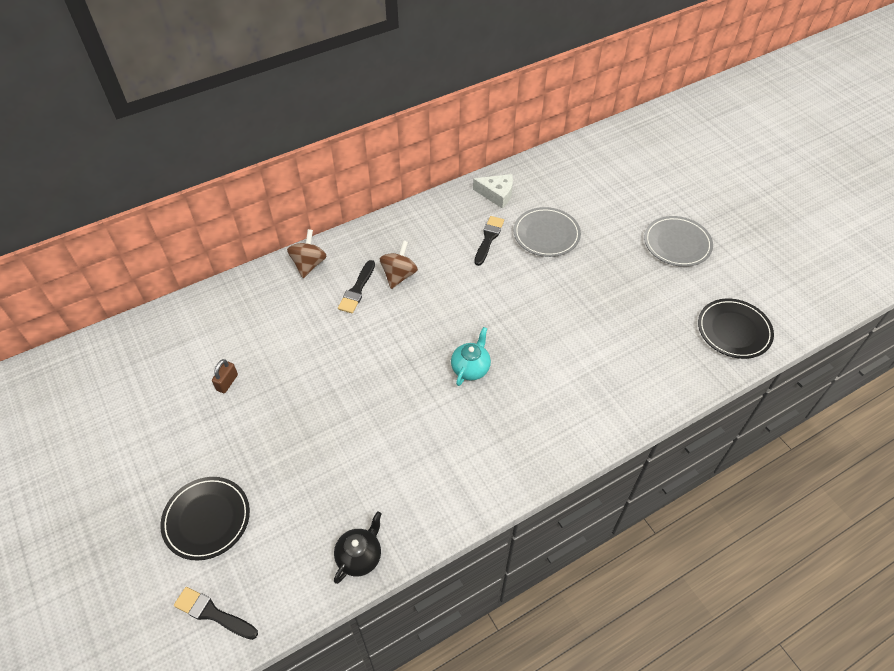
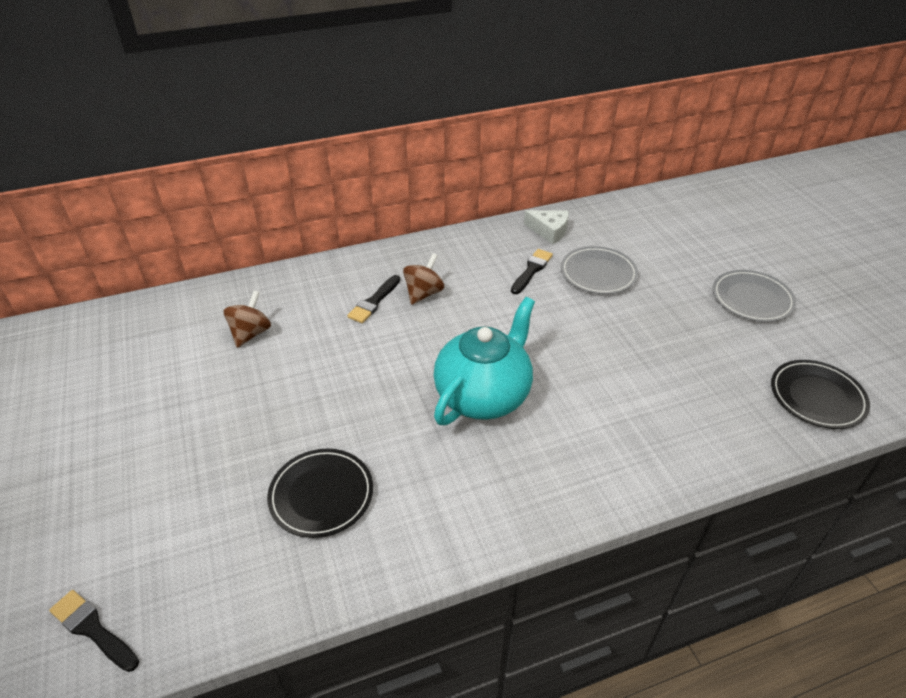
camera: 10 degrees right, 10 degrees down
(207, 519) = (128, 515): black plate -> black plate (321, 495)
(227, 382) = (204, 373): brown padlock -> none
(309, 264) = (329, 272): brown spinning top -> brown spinning top (251, 333)
(360, 556) = (295, 590): black teapot -> none
(471, 368) = (484, 395): turquoise teapot -> turquoise teapot, size x2.03

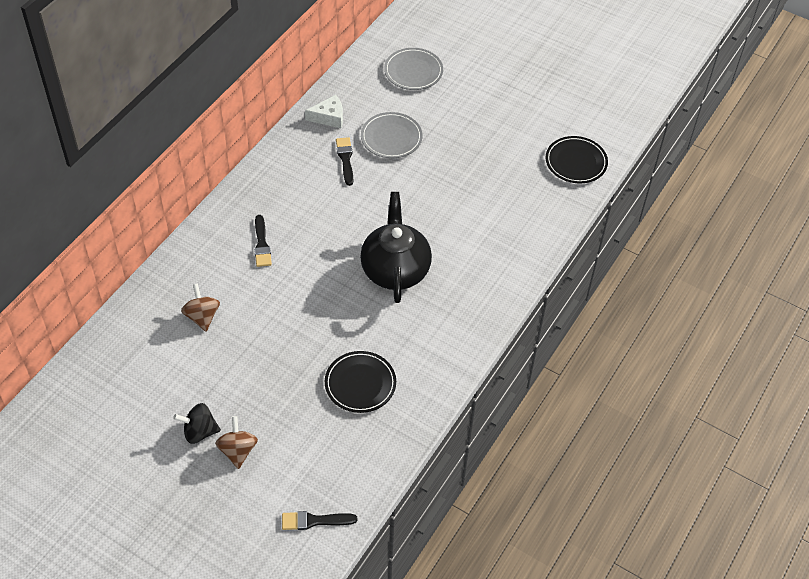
camera: 40 degrees left, 10 degrees up
(118, 438) = (199, 432): none -> black spinning top
(423, 293) = (289, 219): brown spinning top -> brown spinning top (238, 450)
(484, 395) = (395, 269): turquoise teapot -> black teapot
(752, 299) = (499, 107): grey plate -> grey plate (413, 71)

